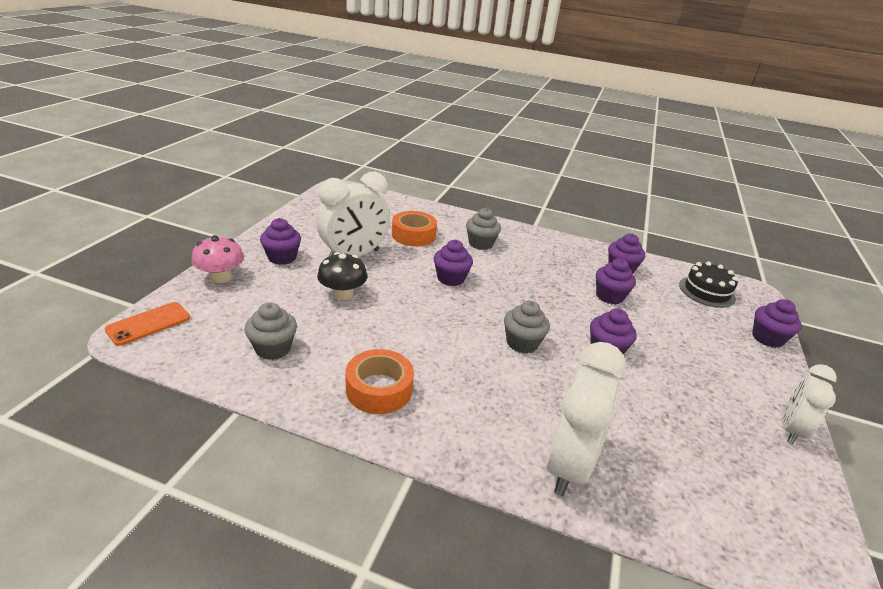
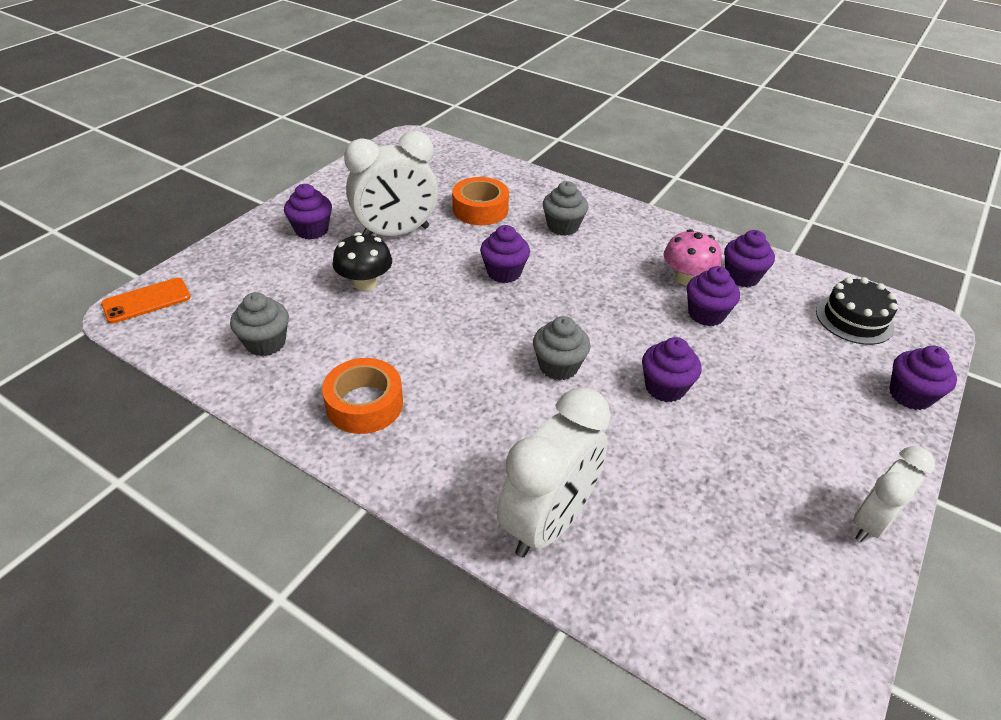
camera: 15 degrees right, 10 degrees up
(221, 277) = (236, 250): pink mushroom -> pink mushroom (686, 278)

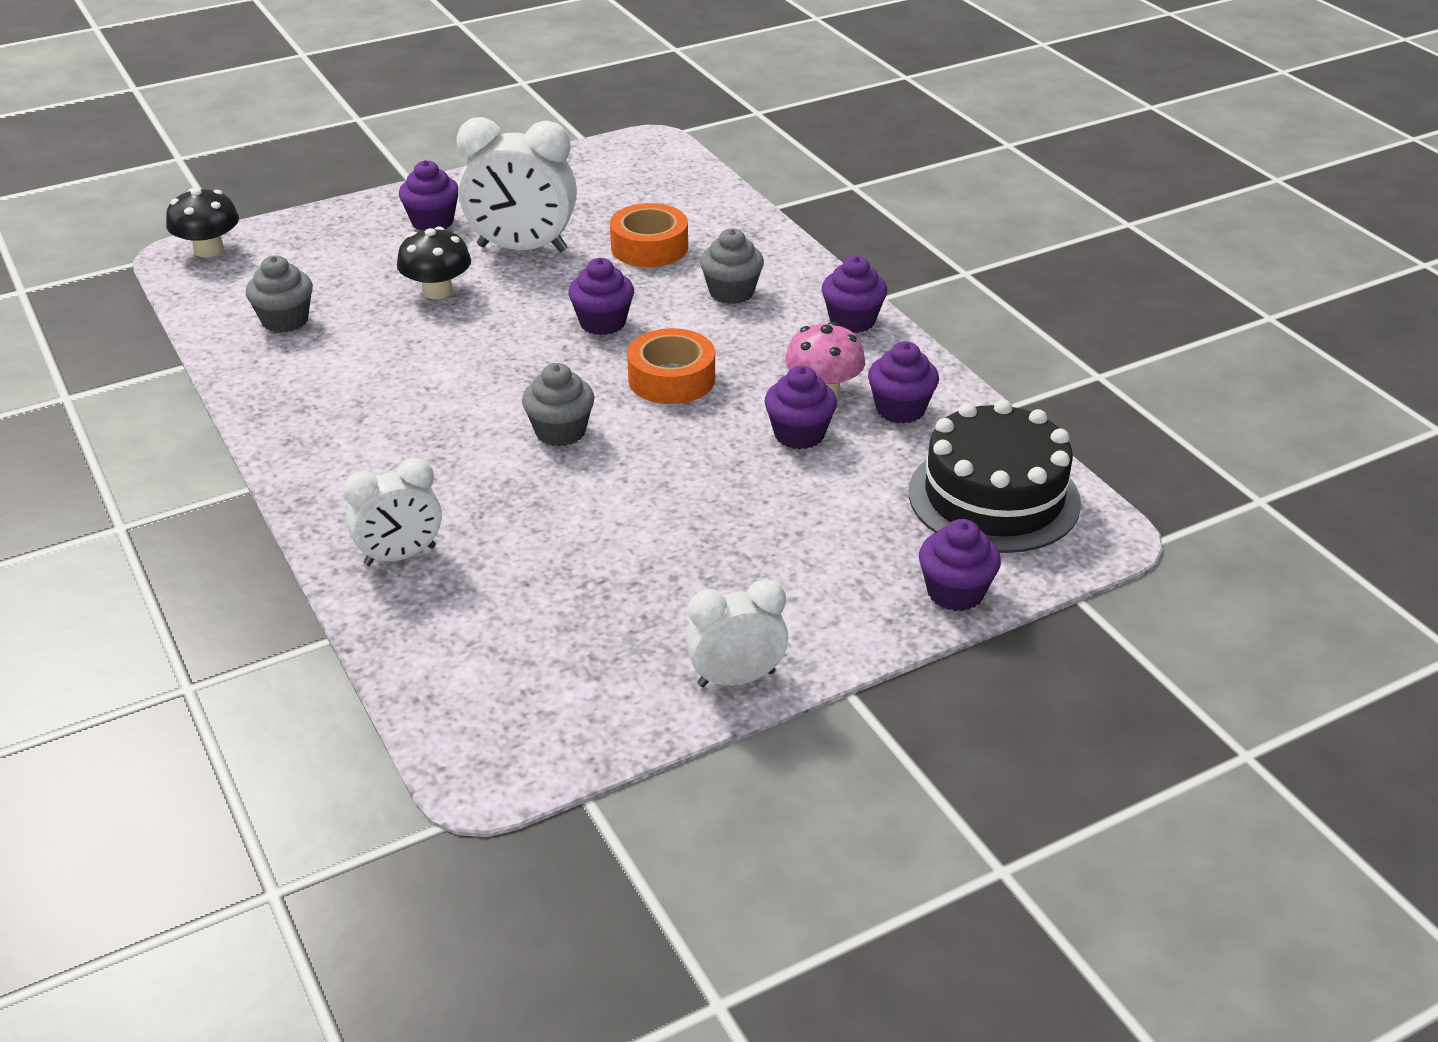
camera: 30 degrees right, 5 degrees down
(146, 301) = (209, 249): orange phone -> black mushroom
(364, 404) = (327, 403): orange tape -> orange tape (671, 379)
(548, 522) = (400, 556): white clock -> white clock, size x0.62
(665, 387) = (657, 488): purple cupcake -> purple cupcake (852, 321)
(854, 319) = (994, 497): black cake -> black cake, size x1.57

